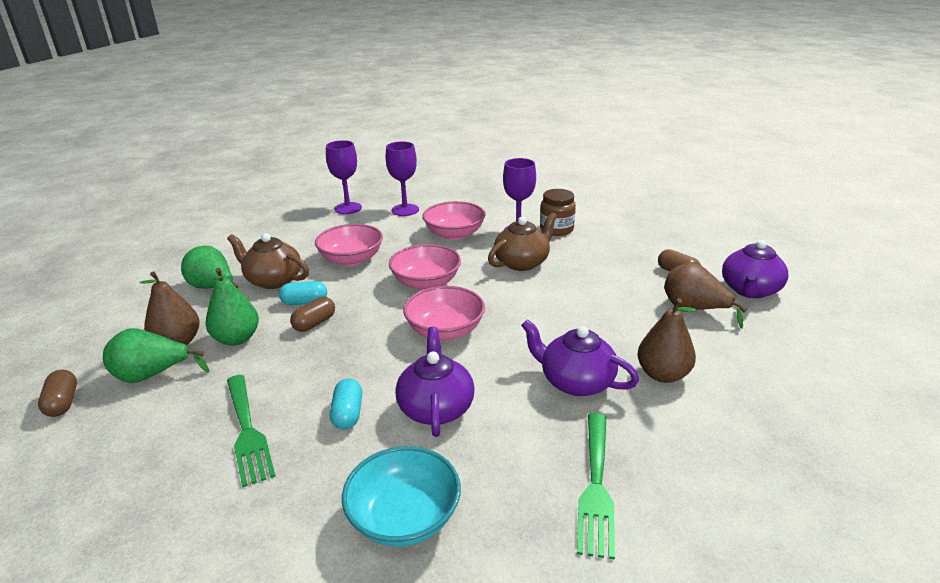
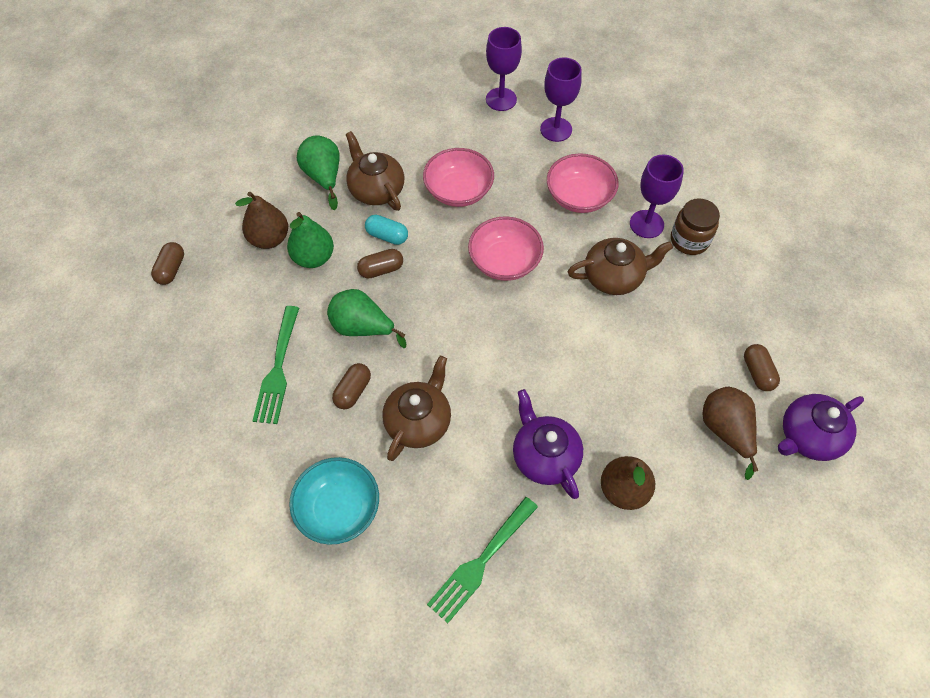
camera: 30 degrees right, 30 degrees up
(152, 375) = (238, 270): green pear -> green pear (362, 328)
(348, 414) = (353, 391): turquoise capsule -> brown capsule
(436, 408) = (418, 421): purple teapot -> brown teapot
(445, 330) = (480, 336): pink bowl -> none

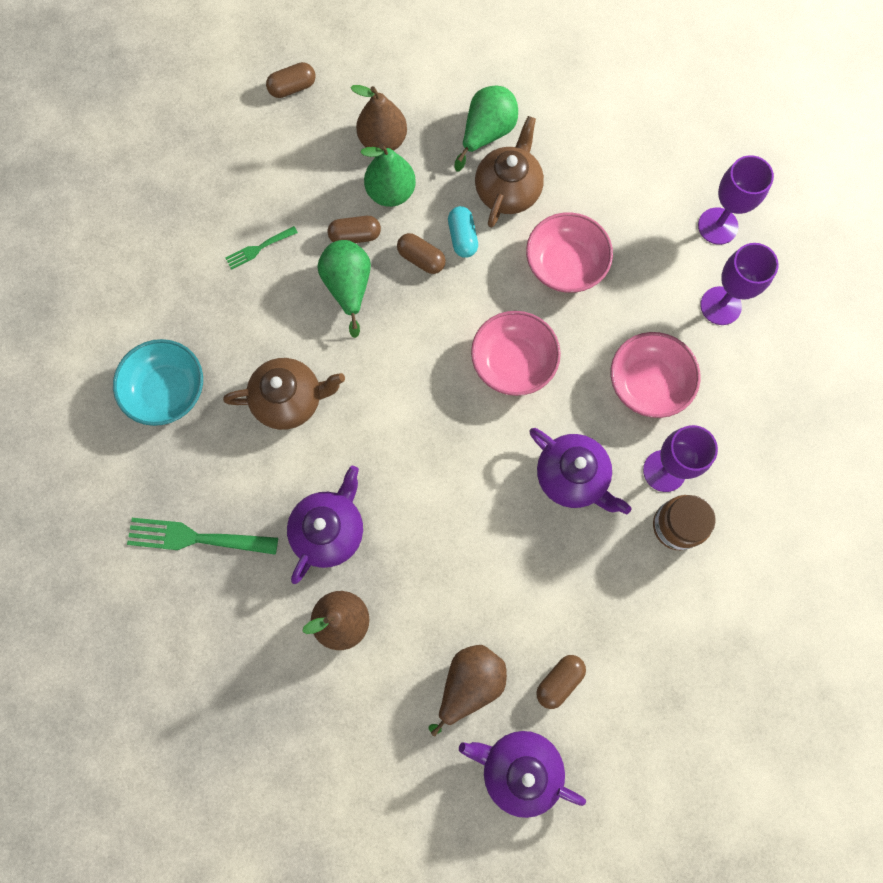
camera: 55 degrees right, 15 degrees up
(278, 369) = (258, 248): green fork -> green fork, size x0.55
(353, 391) = (281, 324): brown capsule -> brown capsule (355, 236)
(614, 277) = (572, 477): brown teapot -> purple teapot

